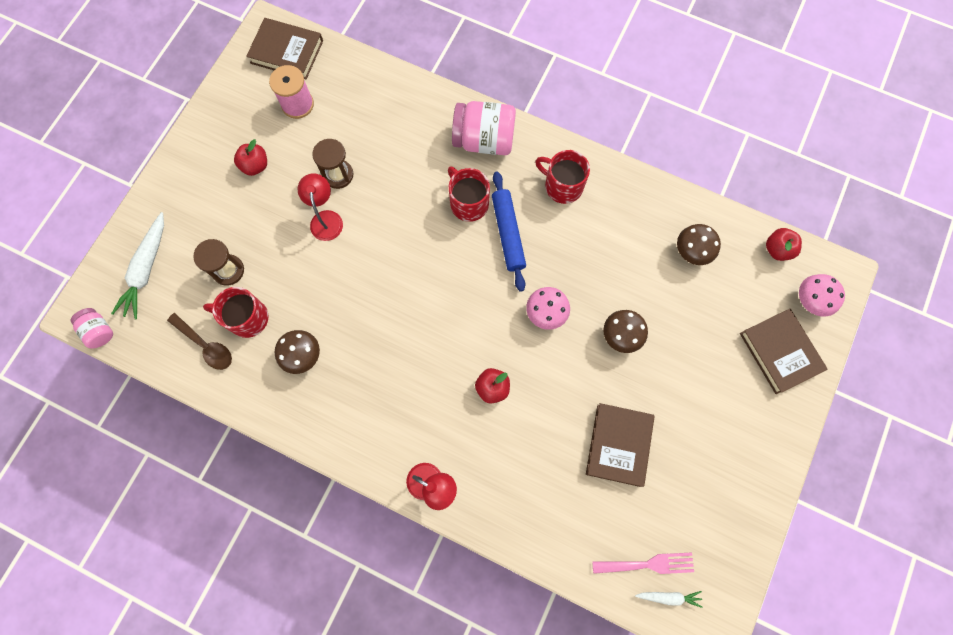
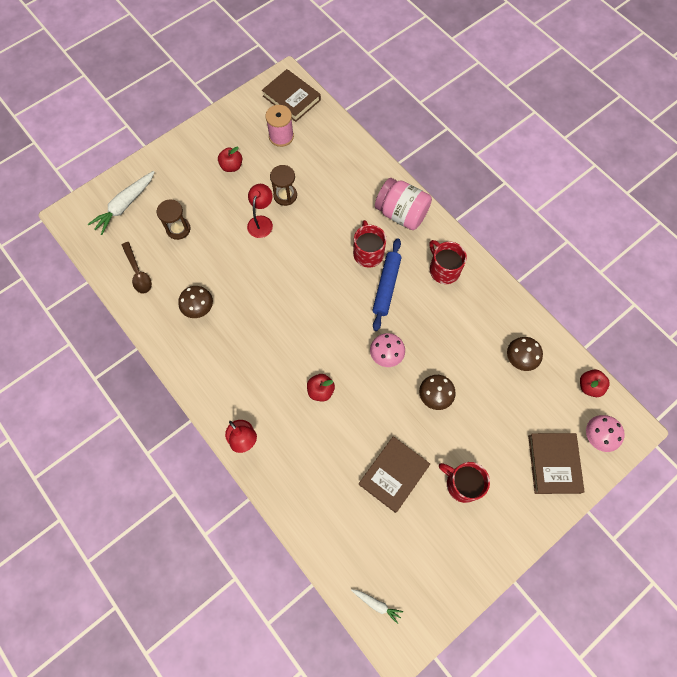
camera: 25 degrees right, 5 degrees down
(99, 331) = (74, 233): pink jar -> none
(247, 318) = (174, 266): red mug -> red mug (462, 484)
(647, 564) = (372, 572): pink fork -> none

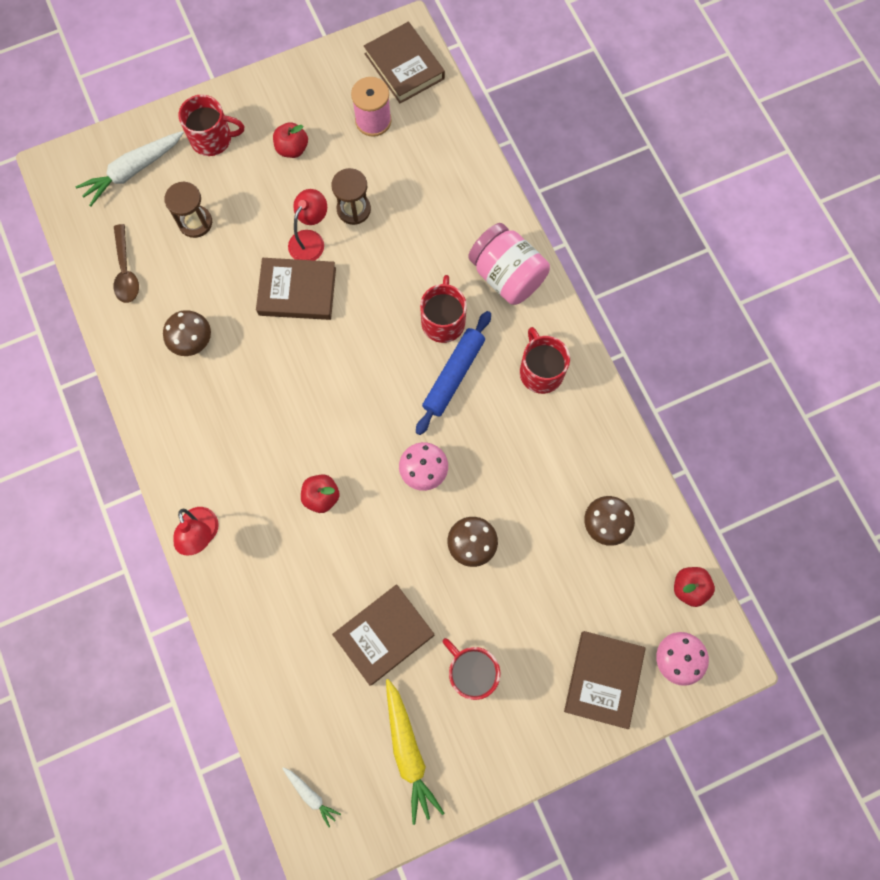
camera: 15 degrees right, 5 degrees up
(175, 172) = (212, 139): none -> red mug
(262, 257) = (297, 291): none -> brown book
(436, 552) = (408, 751): none -> yellow carrot

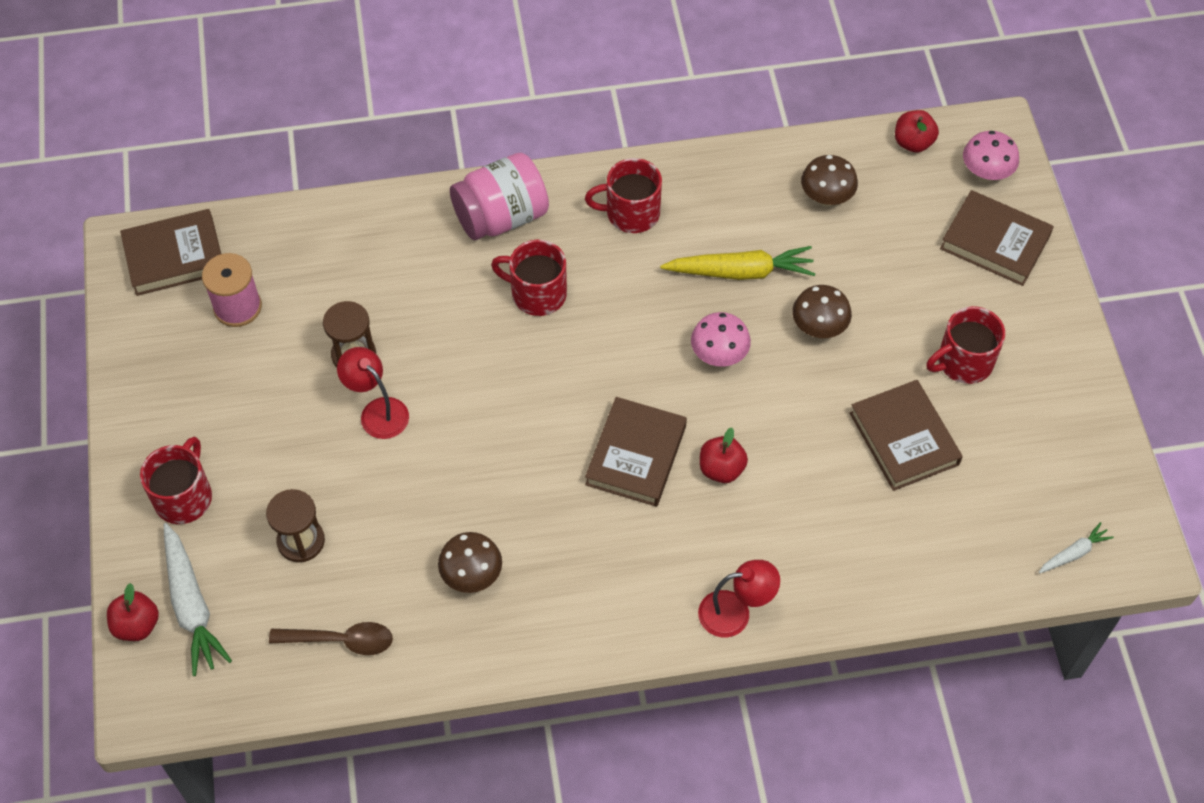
camera: 75 degrees left, 15 degrees down
(292, 149) = (239, 405): red apple -> red apple (137, 625)
(297, 291) = (444, 441): brown book -> brown book (636, 455)
(408, 751) = (1040, 443): yellow carrot -> yellow carrot (740, 272)
(453, 375) = (609, 299): blue rolling pin -> none

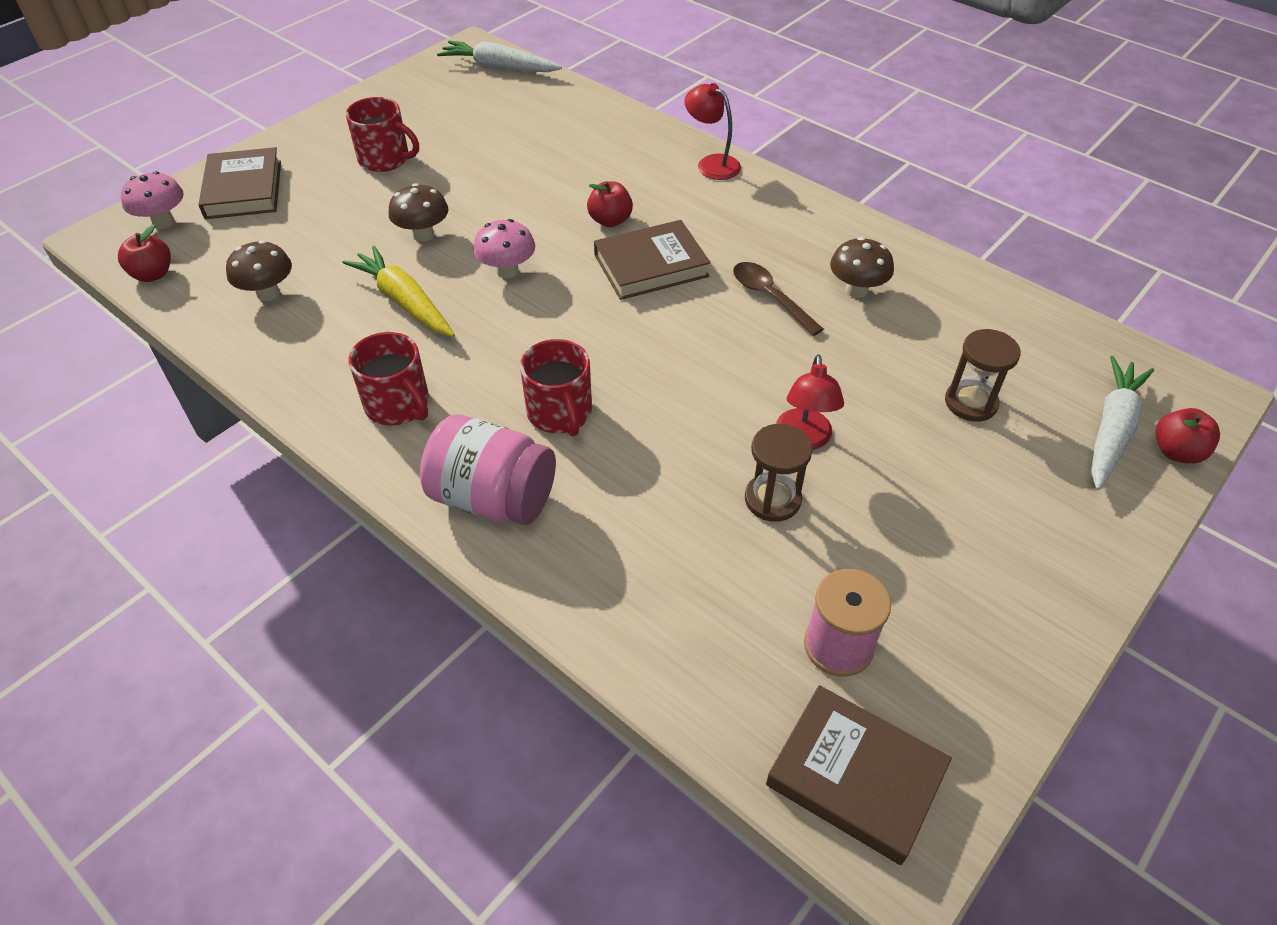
camera: 130 degrees left, 10 degrees down
(184, 497) = (1053, 513): red mug -> none
(341, 640) = (999, 324): brown spoon -> brown spoon (770, 297)
(904, 438) = (485, 156): brown book -> none
(1073, 553) = (499, 67): white carrot -> white carrot, size x1.91

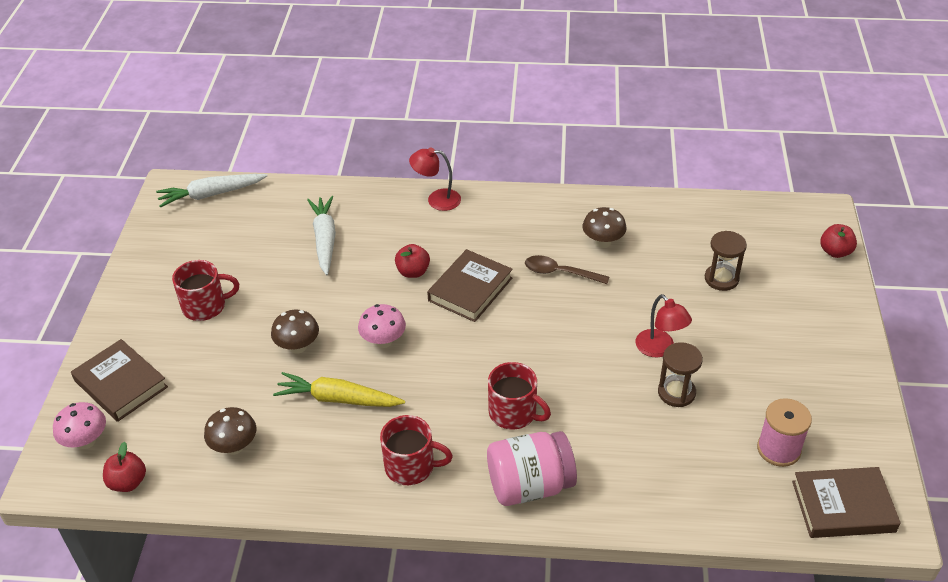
camera: 35 degrees left, 5 degrees down
(1111, 430) = (798, 256): white carrot -> white carrot (325, 239)

